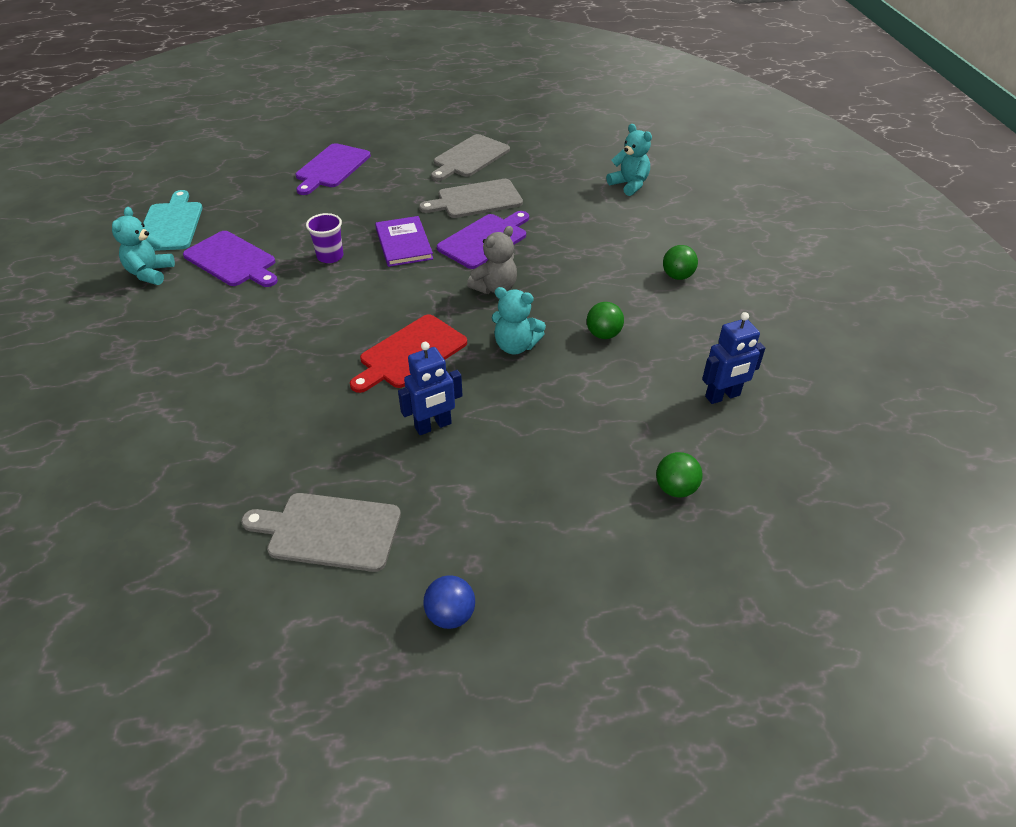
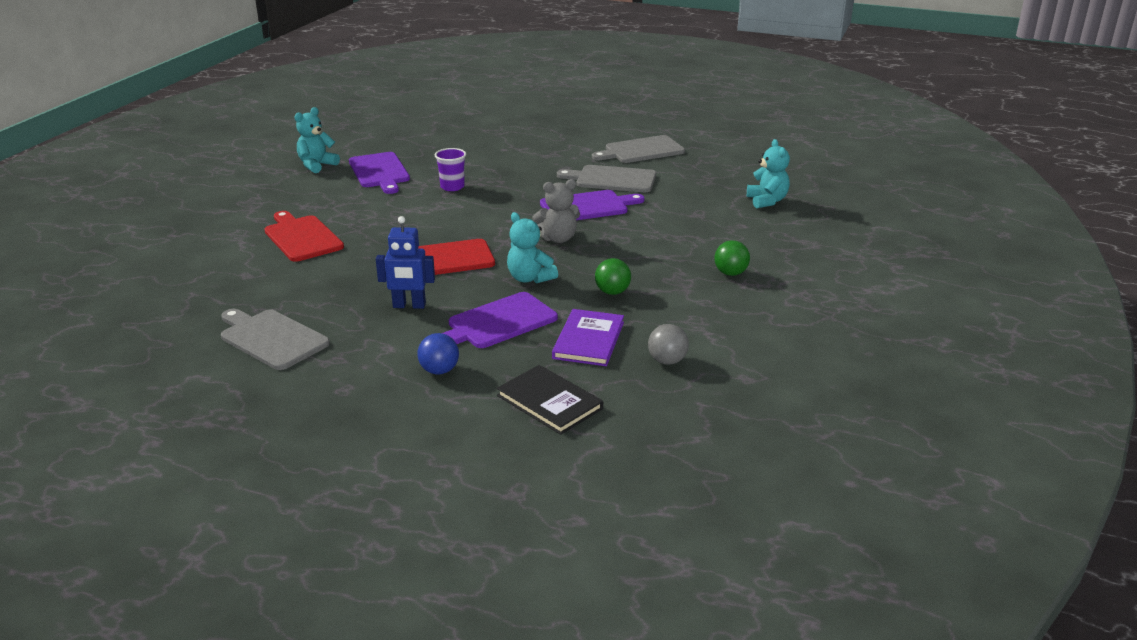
camera: 30 degrees right, 15 degrees down
(171, 224) = (361, 141): turquoise cutting board -> none
(229, 378) = (302, 237): none -> red cutting board
(331, 168) = (518, 133): purple cutting board -> purple cutting board (498, 322)
(403, 244) = (518, 193): purple book -> purple book (588, 340)
(450, 615) = (297, 409): blue ball -> blue ball (439, 371)
(675, 488) = (549, 402): green ball -> black book
(723, 396) = (667, 361): blue robot -> grey ball

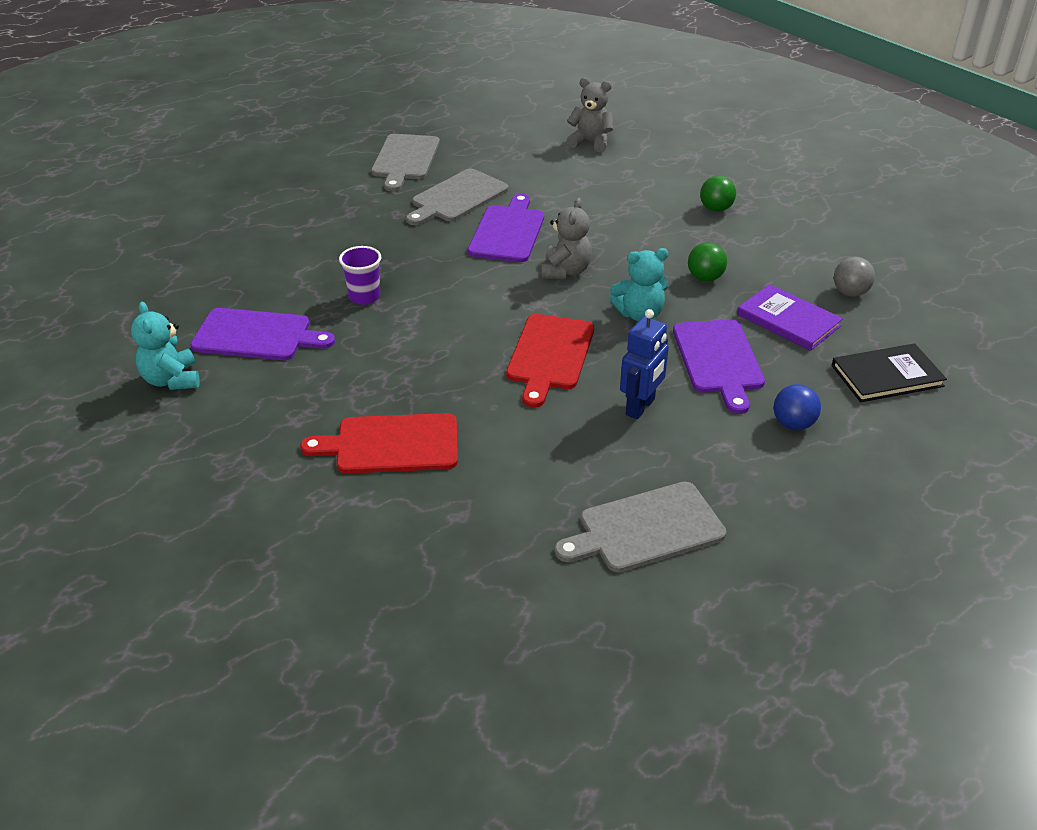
camera: 60 degrees left, 10 degrees up
(767, 201) = (591, 142): turquoise teddy bear -> grey teddy bear

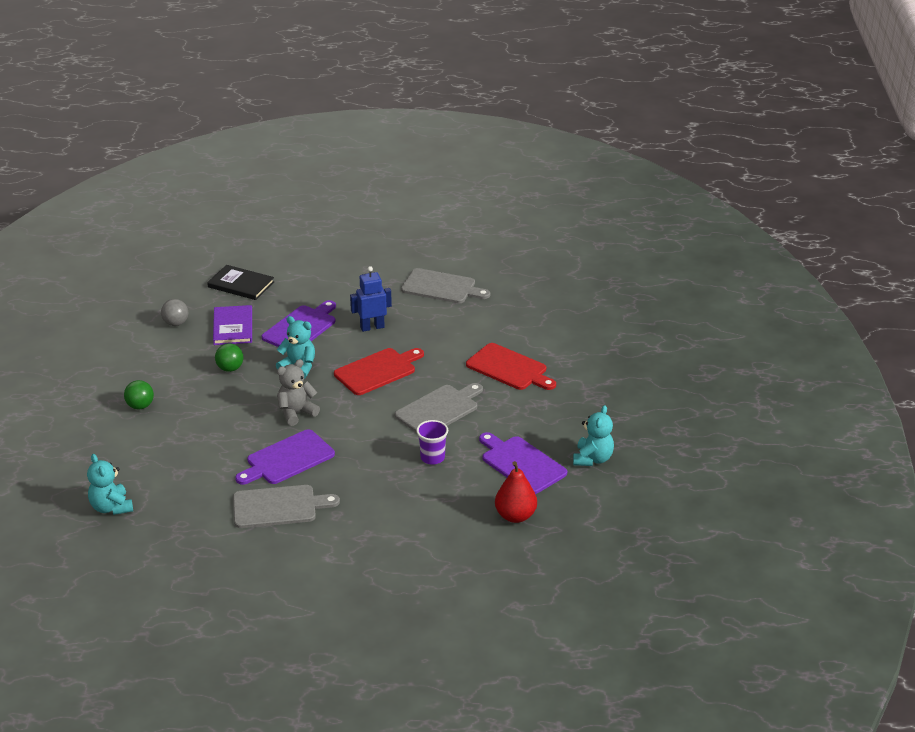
camera: 140 degrees left, 5 degrees down
(216, 285) = (515, 516): none -> red pear
(405, 159) = (264, 569): grey cutting board -> grey cutting board (439, 409)
(591, 142) = (111, 507): grey teddy bear -> turquoise teddy bear
(793, 424) = (318, 289): blue ball -> none

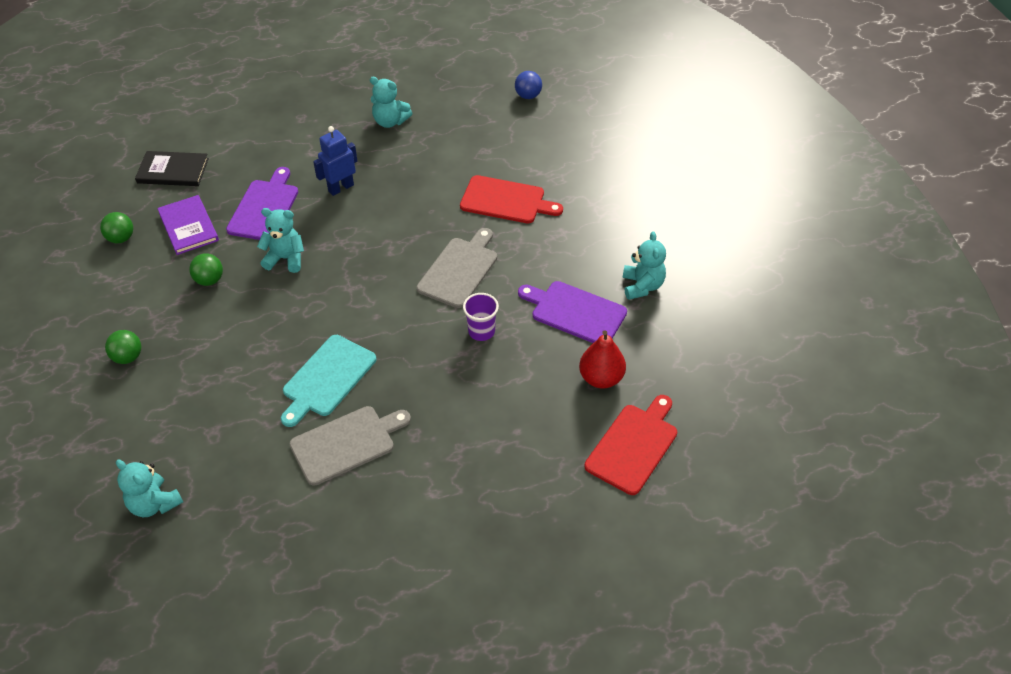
camera: 20 degrees left, 15 degrees up
(176, 323) = (121, 238): grey ball -> green ball
(287, 459) = (327, 378): purple cutting board -> turquoise cutting board
(296, 413) = (309, 316): grey teddy bear -> none
(377, 371) = (372, 240): red cutting board -> red cutting board (633, 446)
(441, 287) = (390, 121): grey cutting board -> turquoise teddy bear
(576, 293) = (528, 96): none -> blue ball

